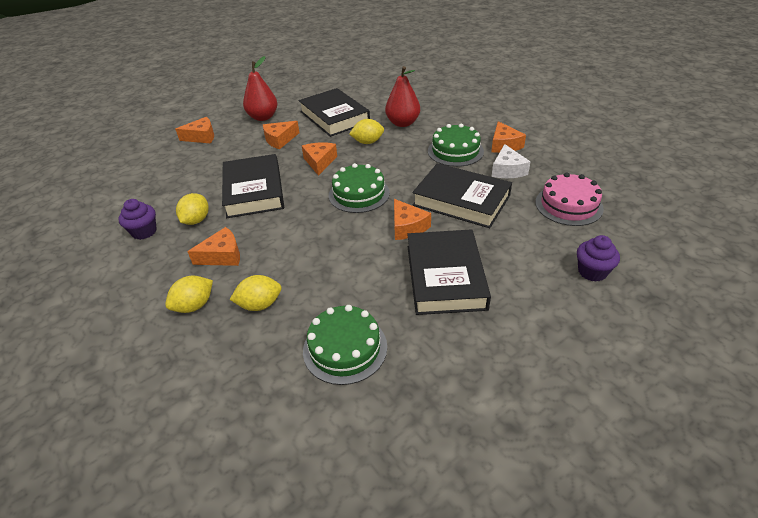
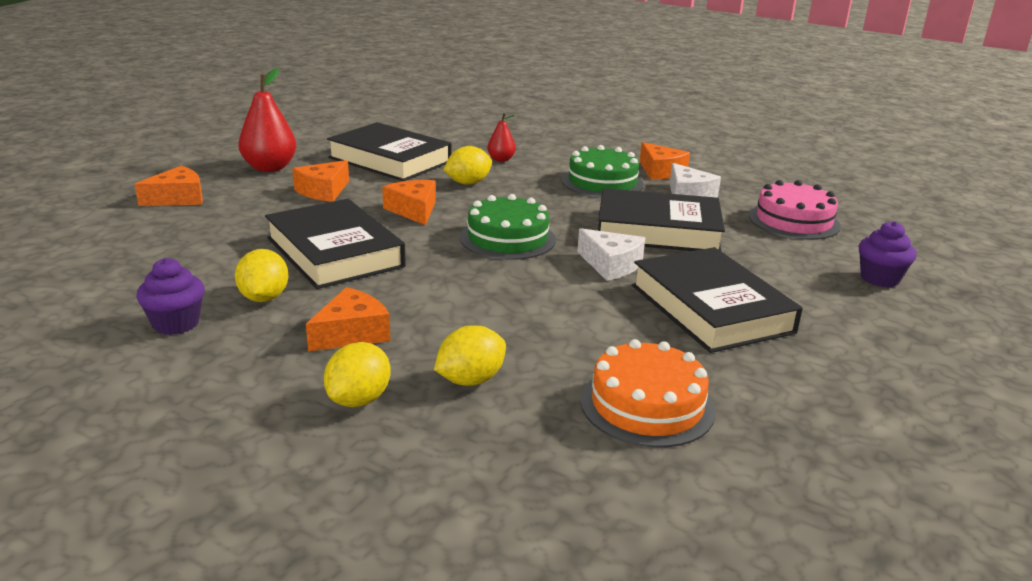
camera: 25 degrees left, 15 degrees down
(345, 348) = (647, 405): green cake -> orange cake
(402, 123) = (501, 159): red pear -> red pear, size x0.54
(407, 227) = (611, 265): orange cheese -> white cheese

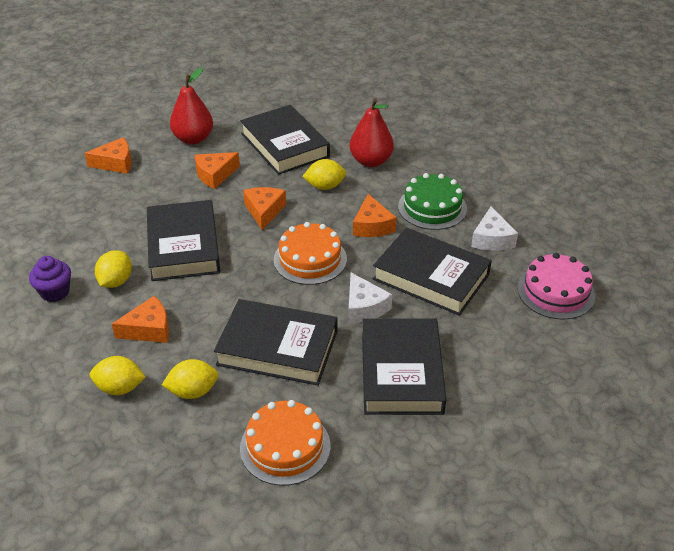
camera: 25 degrees right, 15 degrees up
(359, 399) = (120, 388): yellow lemon -> yellow lemon turned 45 degrees clockwise
(501, 159) = (371, 161): red pear -> red pear, size x1.85
(507, 238) = (310, 259): green cake -> orange cake
(543, 317) = (277, 348): none -> black book
(660, 171) = (493, 203): orange cheese -> orange cheese (372, 226)
(879, 278) = (565, 377): purple cupcake -> none

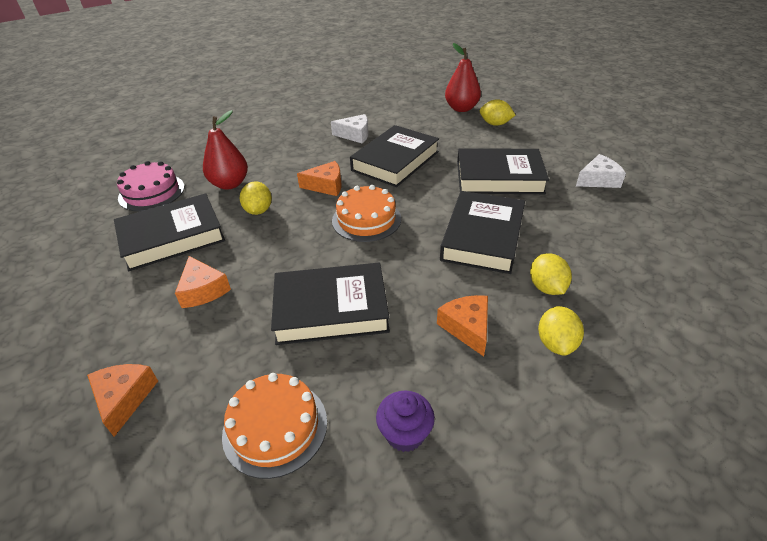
camera: 85 degrees left, 0 degrees up
(116, 281) = (387, 367): yellow lemon -> yellow lemon (495, 124)
(193, 139) = (112, 315): red pear -> red pear (461, 108)
(264, 211) = (285, 249): orange cheese -> none
(285, 446) = (590, 231): orange cake -> orange cake (275, 427)
(364, 307) = (430, 192): white cheese -> white cheese (598, 180)
(432, 207) = (309, 156): green cake -> none
(556, 292) = (414, 117): pink cake -> pink cake (151, 192)

